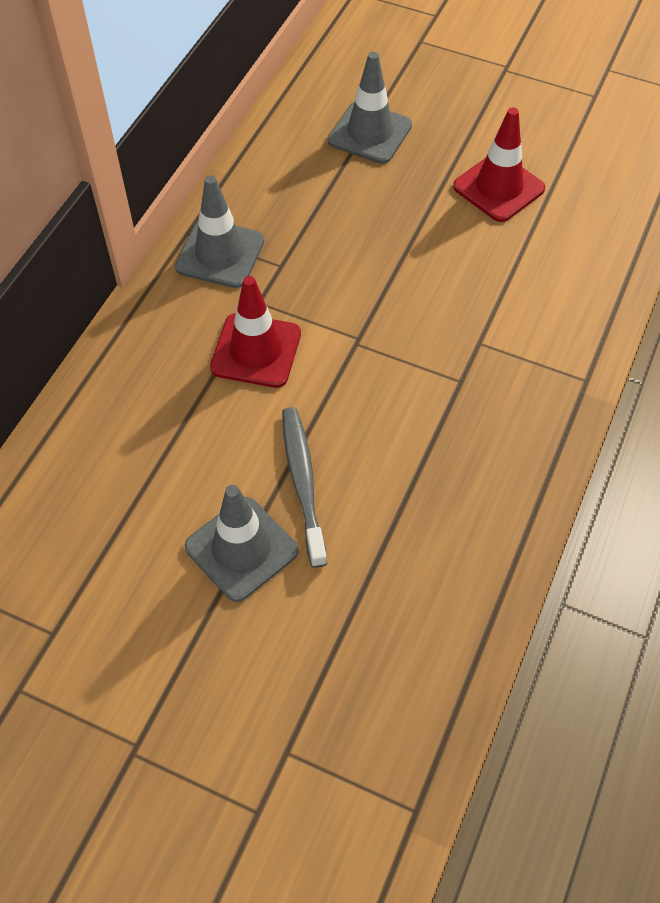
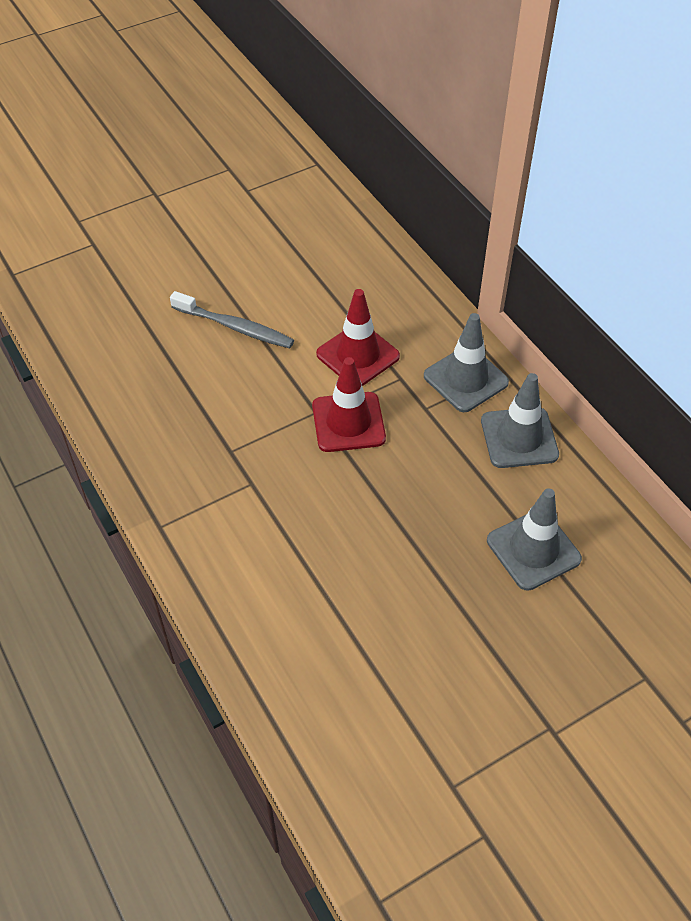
camera: 125 degrees right, 5 degrees down
(241, 549) = (220, 280): grey traffic cone -> grey traffic cone (519, 438)
(498, 188) = (393, 605): red traffic cone -> red traffic cone (348, 422)

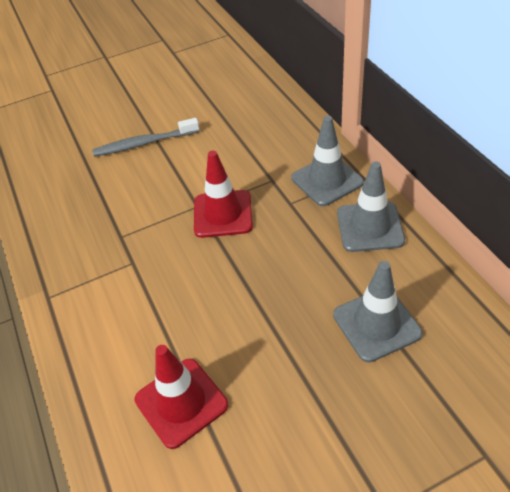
camera: 10 degrees right, 5 degrees down
(235, 327) = (144, 143): grey toothbrush -> grey toothbrush turned 135 degrees clockwise
(358, 355) = (238, 163): red traffic cone -> red traffic cone (181, 402)

